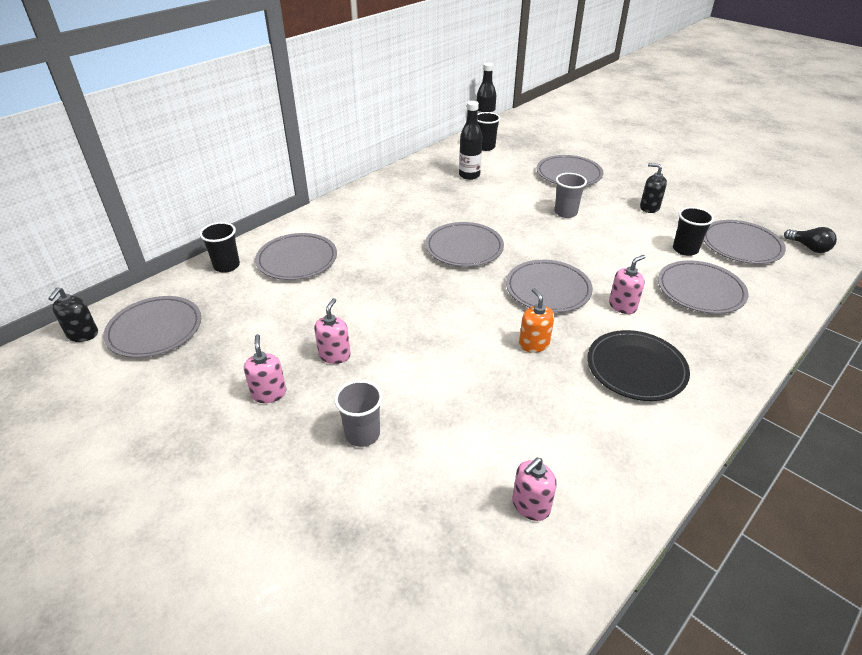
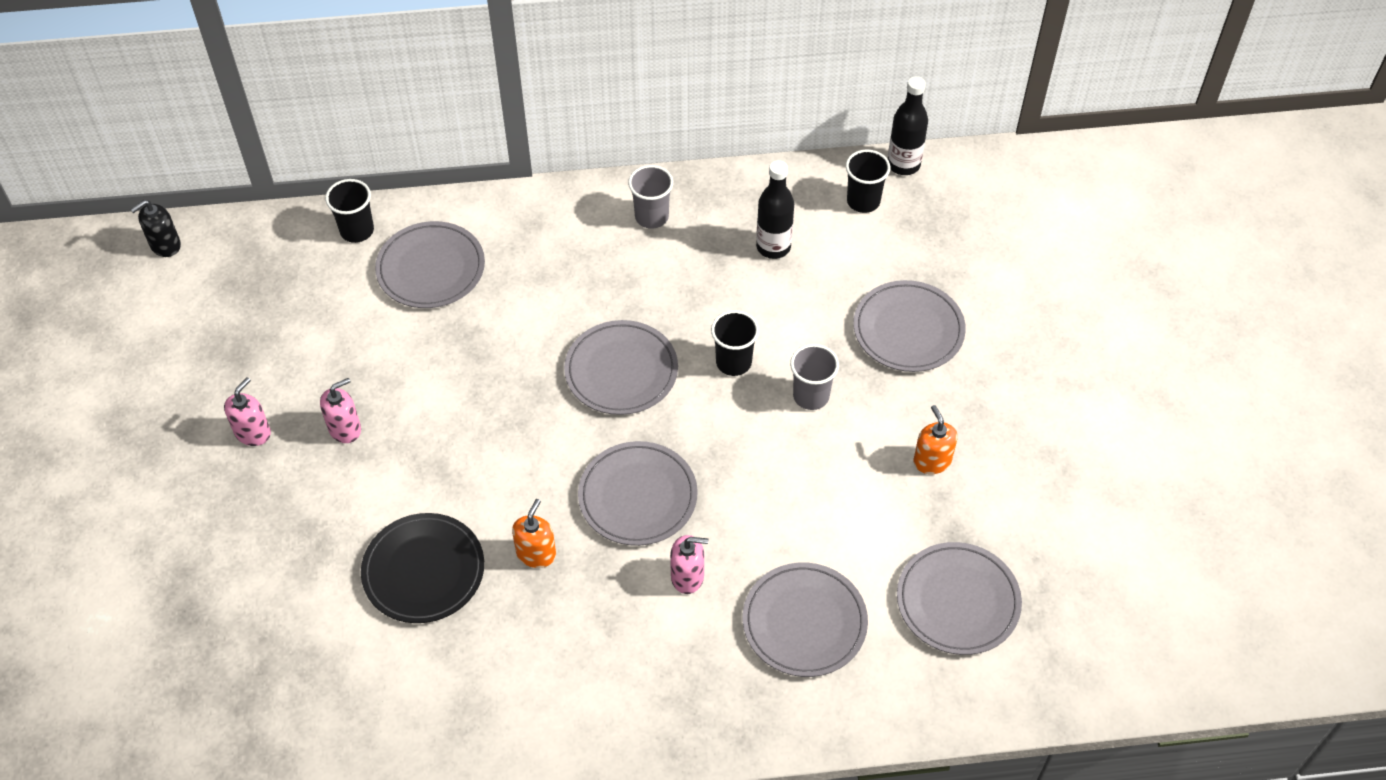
camera: 40 degrees right, 15 degrees up
(155, 330) = (225, 282): grey plate -> none
(362, 434) = (284, 535): grey cup -> grey cup (651, 217)
(530, 505) = (339, 704): pink soap dispenser -> none
(636, 368) = (596, 656): black plate -> black plate (423, 571)
(649, 207) = (932, 461): black soap dispenser -> orange soap dispenser
(685, 249) = (876, 556): black cup -> black cup (733, 362)
(808, 248) = (1043, 668): black light bulb -> none

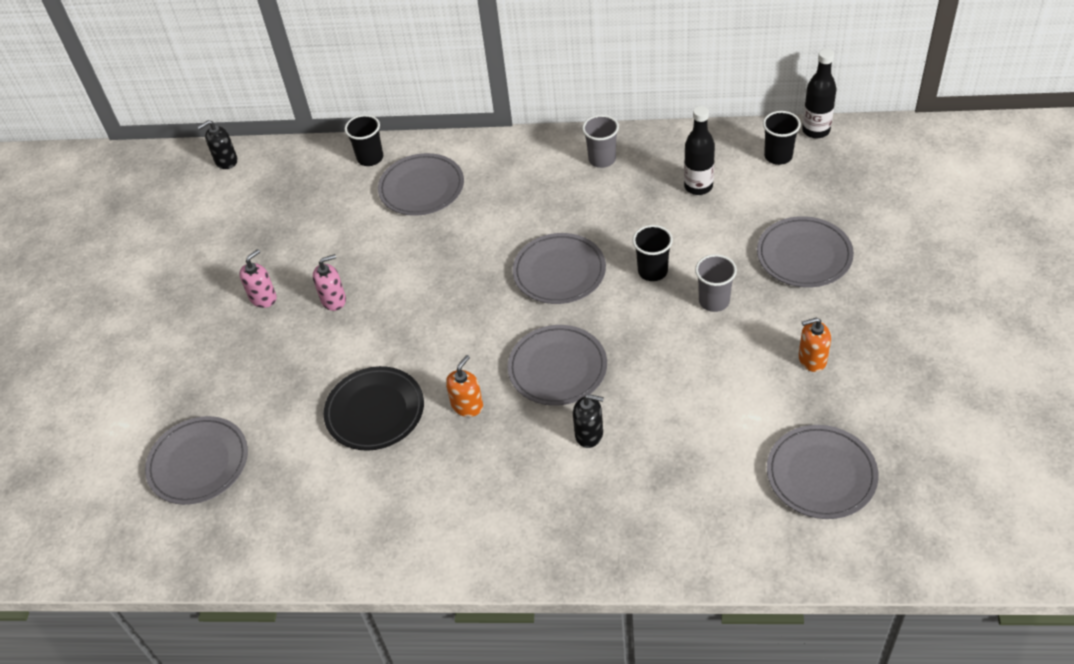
camera: 15 degrees right, 5 degrees down
(687, 576) = (589, 434): pink soap dispenser -> black soap dispenser
(804, 622) = (683, 479): grey plate -> grey plate (198, 463)
(932, 461) = (812, 359): orange soap dispenser -> orange soap dispenser turned 90 degrees counterclockwise

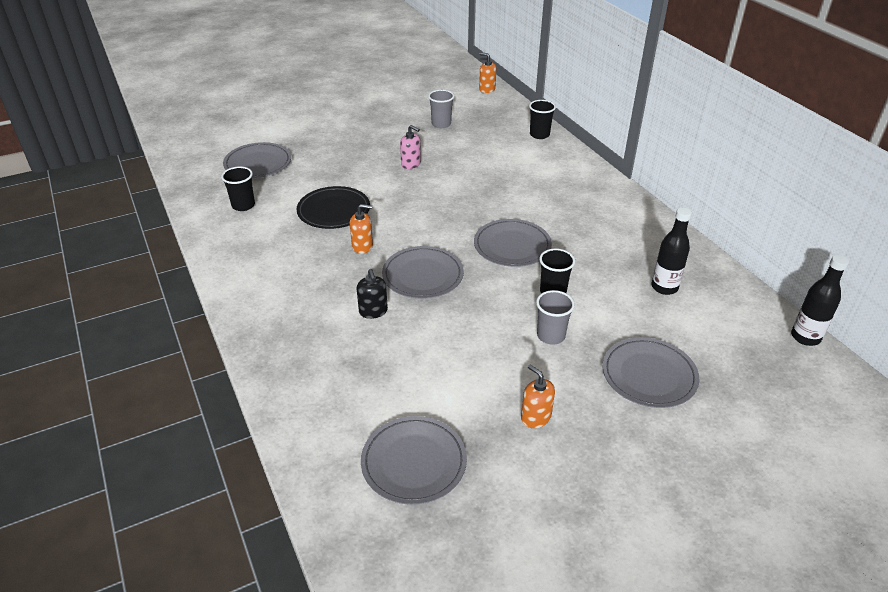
camera: 55 degrees right, 10 degrees down
(226, 161) = (487, 89): black soap dispenser -> orange soap dispenser
(263, 298) = (393, 140): pink soap dispenser -> none
(421, 188) = (533, 162): grey plate -> none
(602, 159) = (640, 229): grey cup -> grey cup (441, 124)
(778, 156) = (747, 323): black cup -> black cup (243, 205)

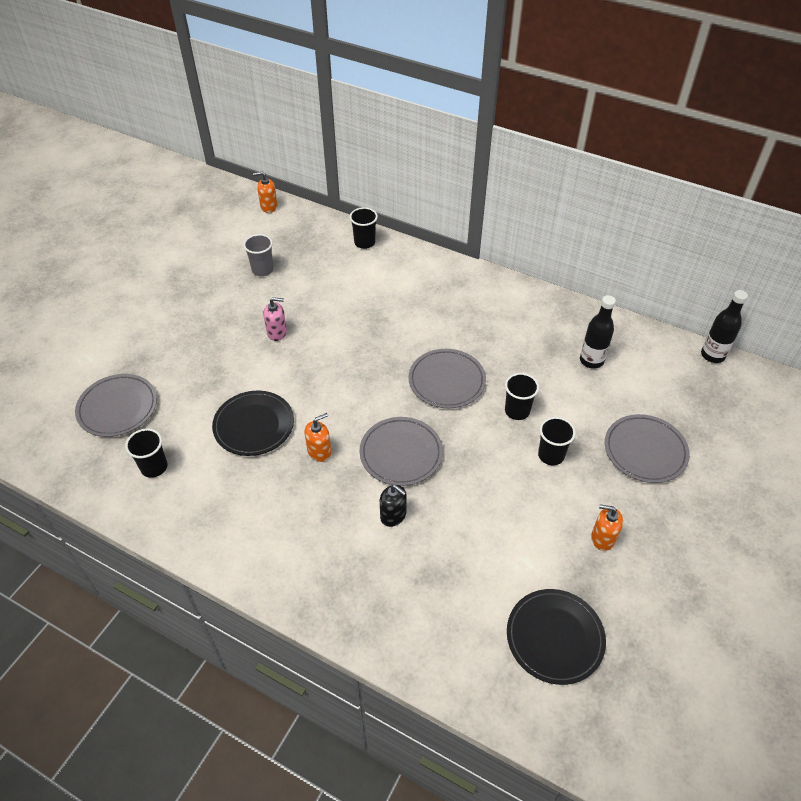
camera: 35 degrees left, 10 degrees up
(414, 462) = (554, 637): grey plate -> black plate
(551, 336) = (551, 455): grey cup -> black cup

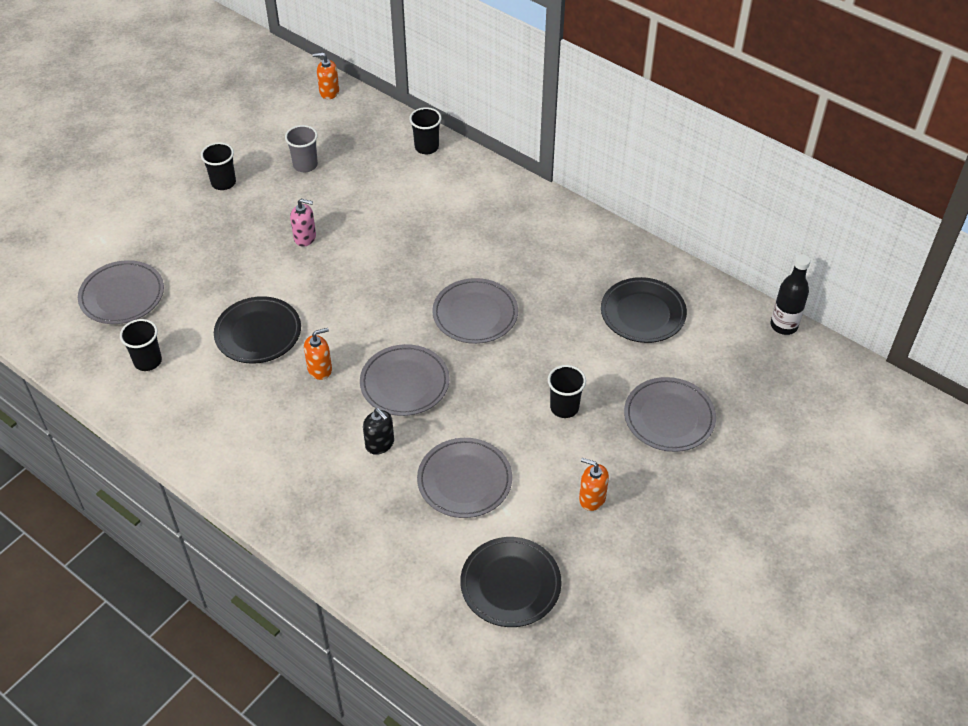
camera: 10 degrees right, 0 degrees up
(481, 539) = (464, 480): none -> grey plate
(517, 411) = (542, 356): black cup -> black cup (223, 183)
(591, 360) = (643, 313): black bottle -> black plate

